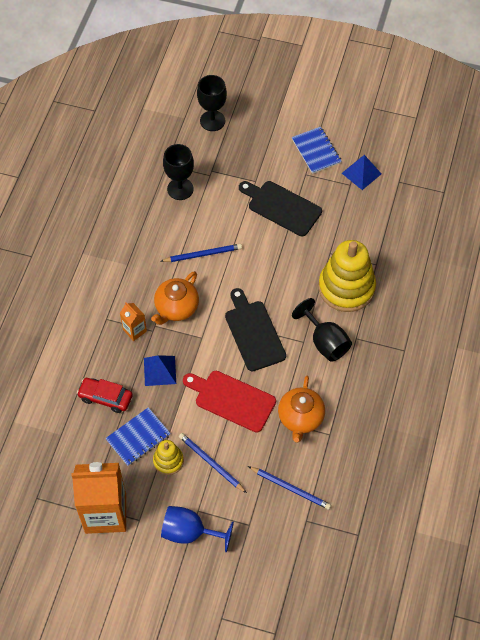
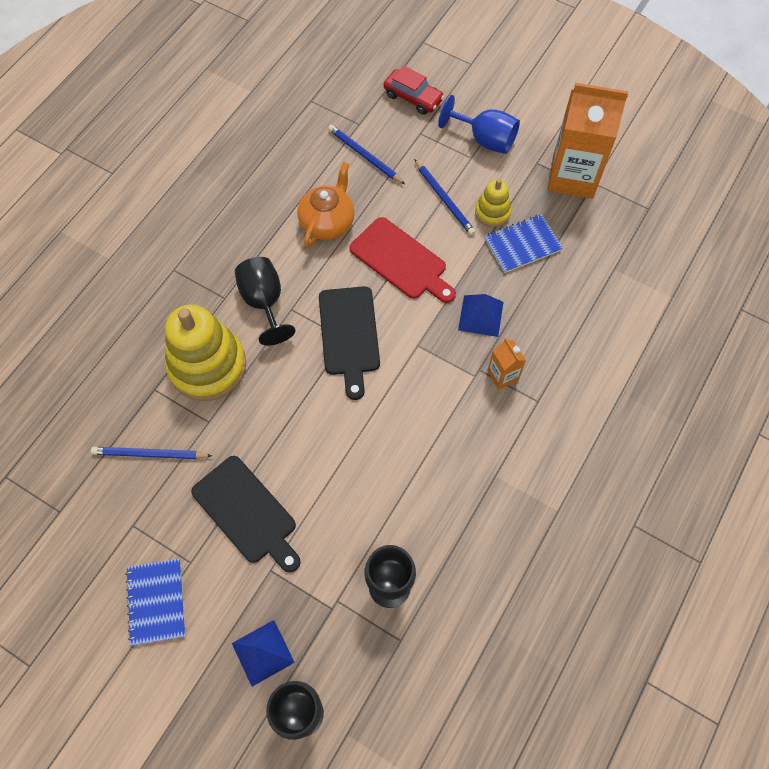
camera: 165 degrees left, 5 degrees up
(105, 398) = (554, 298): red car -> red car (413, 97)
(176, 308) = (441, 393): orange teapot -> none
(203, 254) = (384, 464): blue pencil -> blue pencil (150, 454)
(361, 173) = (106, 541): blue pyramid -> blue pyramid (262, 652)

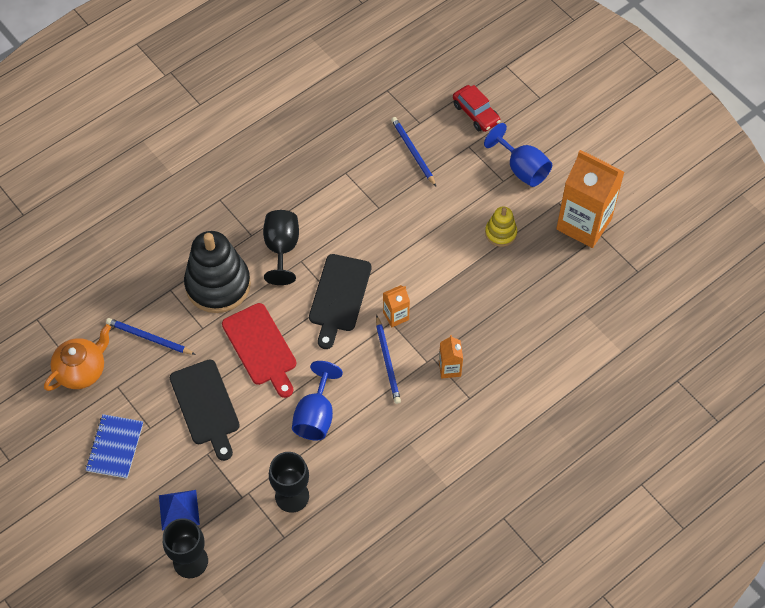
camera: 20 degrees right, 5 degrees down
(207, 366) = (218, 285): yellow stacking toy -> black stacking toy
(328, 222) = (359, 199): orange teapot -> orange teapot (82, 370)
(378, 480) = (316, 415): none -> blue goblet
(401, 261) = (406, 250): red cutting board -> red cutting board (261, 348)
(420, 336) = (396, 316): none -> orange carton
(444, 199) = (464, 209): blue pencil -> blue pencil (387, 361)
(481, 315) = (453, 315): blue pyramid -> none
(522, 244) = (514, 268): blue notebook -> none

